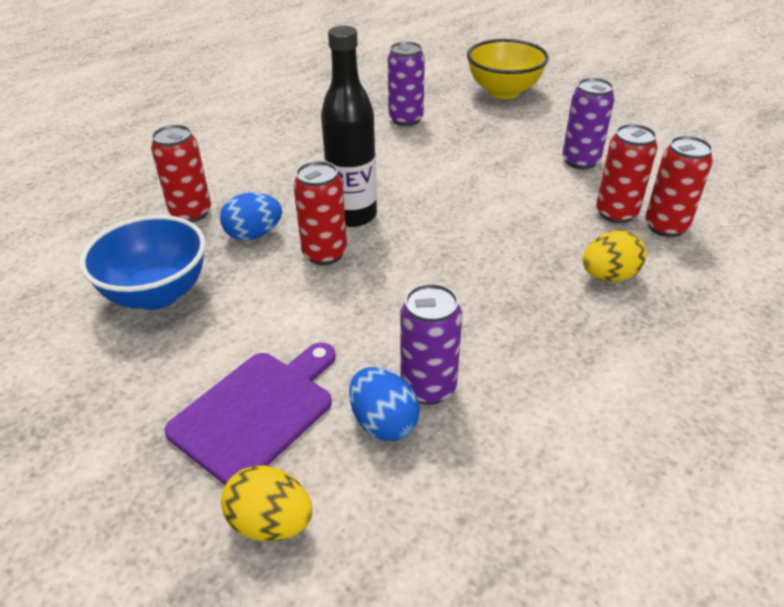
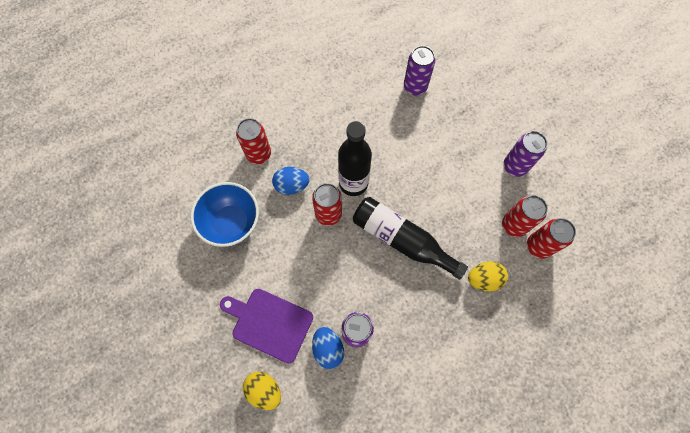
camera: 15 degrees right, 30 degrees up
(256, 411) = (269, 323): purple cutting board -> purple cutting board turned 120 degrees counterclockwise
(456, 259) = (402, 240): none -> black bottle
(503, 92) = (495, 69): yellow bowl -> none

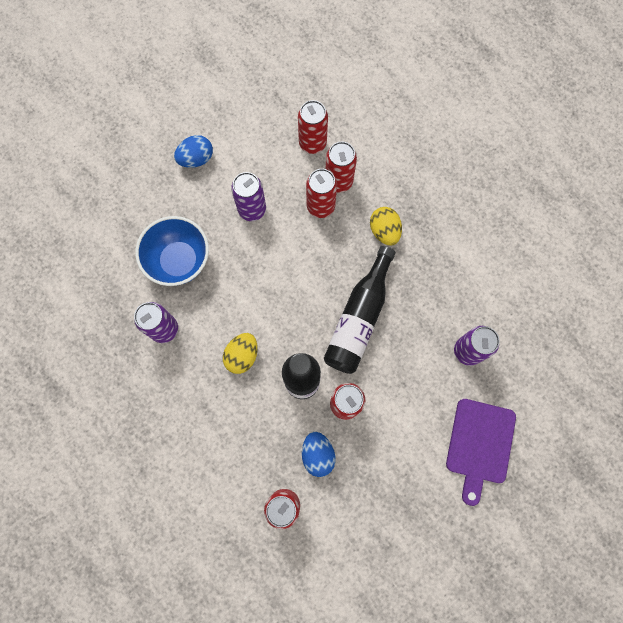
camera: 100 degrees left, 5 degrees up
(231, 223) = (377, 516): blue bowl -> blue bowl (179, 261)
(264, 390) = (546, 434): yellow egg -> yellow egg (242, 356)
(328, 348) = (490, 377): blue egg -> blue egg (196, 159)
(580, 229) = (312, 143): none -> red can

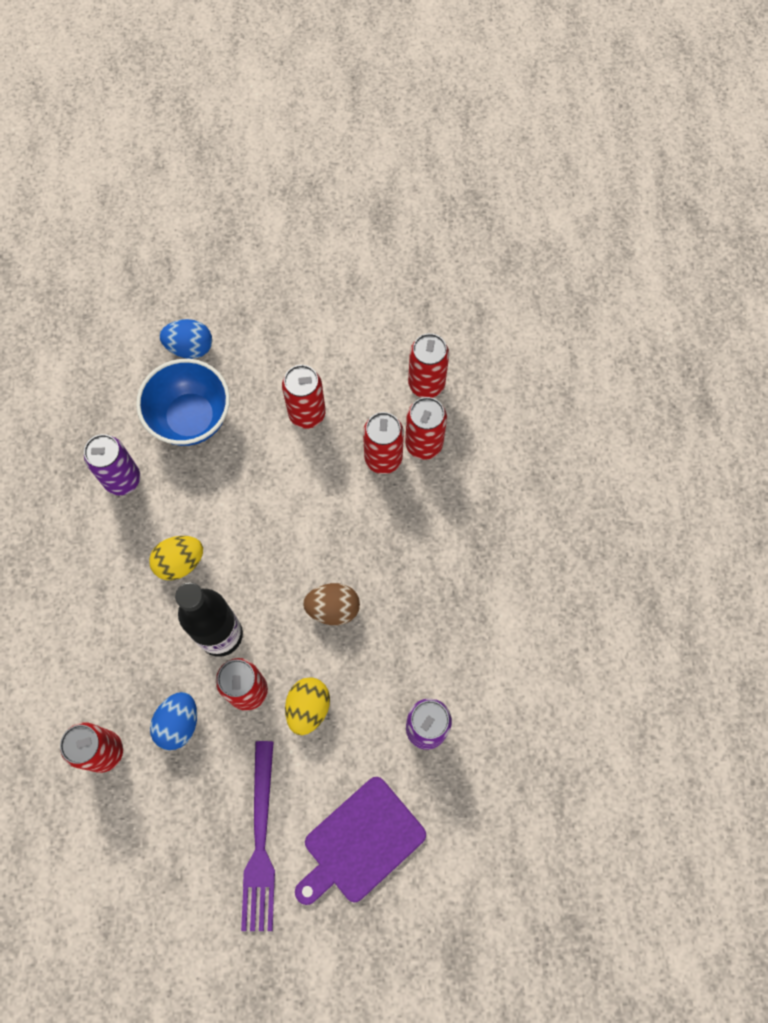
camera: 35 degrees right, 5 degrees down
(196, 159) = (289, 322): blue egg -> blue egg (190, 347)
(252, 209) = (307, 414): purple can -> red can
(359, 318) = (333, 608): black bottle -> brown egg
(384, 231) = (433, 532): yellow egg -> yellow egg (308, 708)
(421, 488) = (260, 842): none -> purple fork

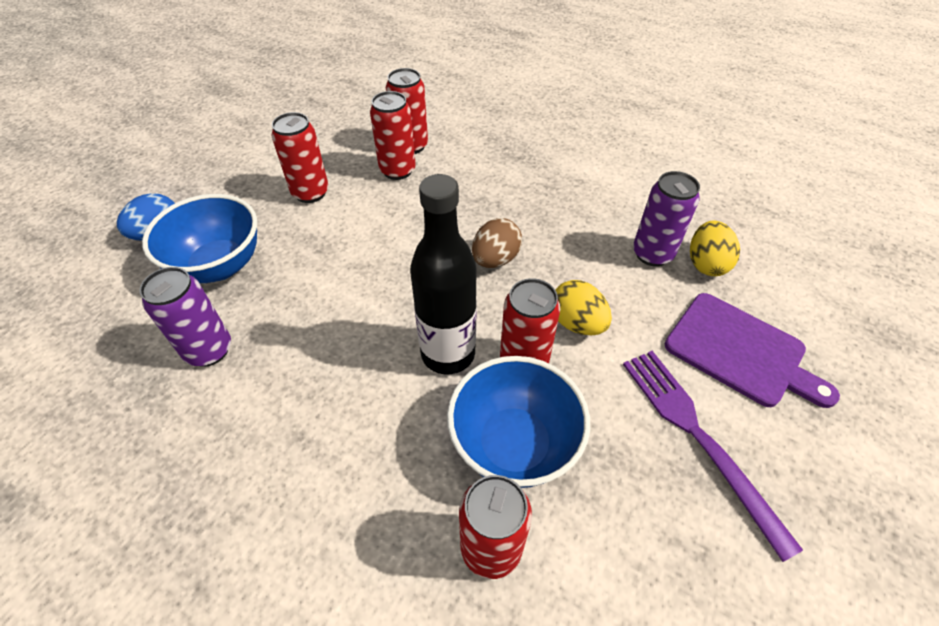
camera: 55 degrees left, 20 degrees down
(178, 723) = (514, 444): blue egg -> blue bowl
(180, 562) = (343, 348): yellow egg -> yellow egg (706, 264)
(260, 842) = (698, 437): purple fork -> purple fork turned 150 degrees counterclockwise
(361, 842) = (740, 351): purple cutting board -> purple cutting board turned 45 degrees counterclockwise
(426, 384) = (367, 124): red can -> none

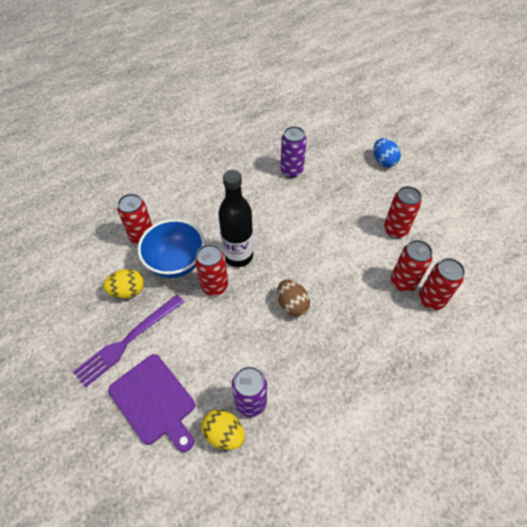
camera: 115 degrees right, 5 degrees up
(219, 266) = (347, 181): blue bowl -> none
(577, 323) = (223, 324): yellow egg -> yellow egg (128, 291)
(698, 437) = (128, 341): purple fork -> purple fork turned 135 degrees clockwise
(740, 351) = (154, 401): purple cutting board -> purple cutting board turned 105 degrees counterclockwise

